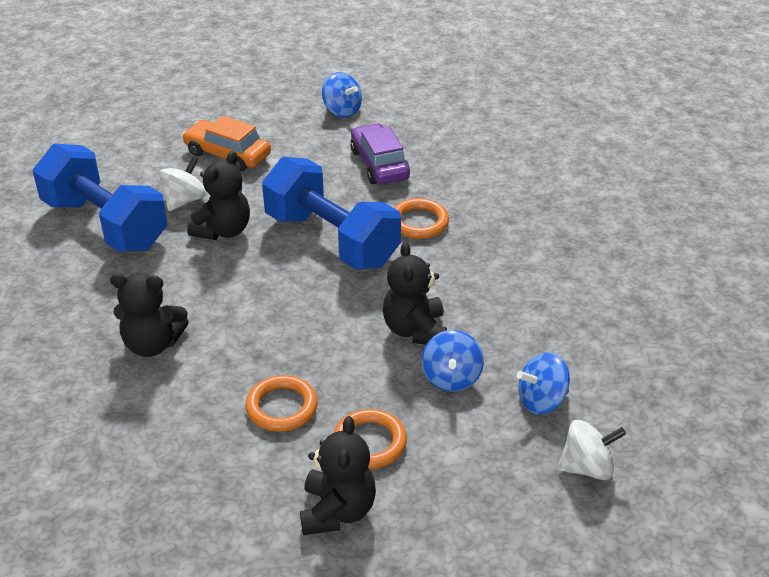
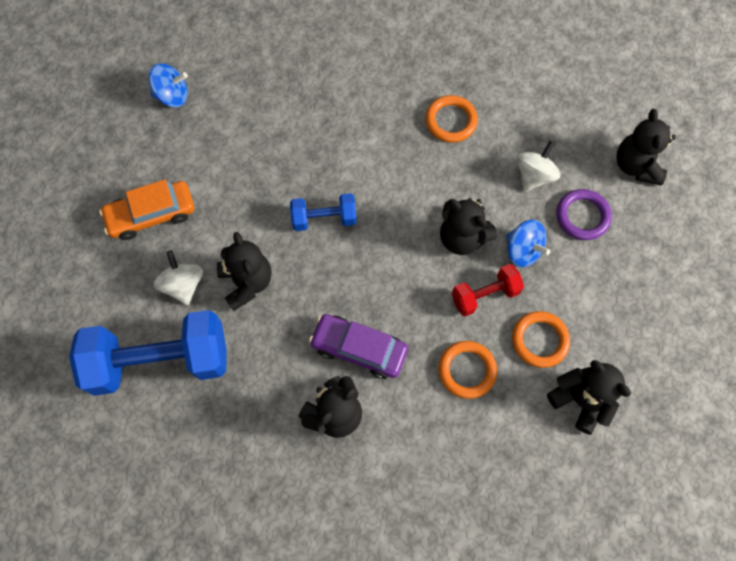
camera: 50 degrees left, 30 degrees up
(331, 239) = (324, 218): blue dumbbell -> blue dumbbell, size x0.50
(373, 377) = (484, 295): none -> red dumbbell
(379, 164) = (266, 123): purple car -> purple car (359, 348)
(419, 222) = (356, 150): orange ring -> orange ring (450, 121)
(541, 400) = (582, 216): blue spinning top -> purple ring
(587, 467) = (651, 237): white spinning top -> white spinning top (534, 175)
(651, 410) = (636, 165): none -> black teddy bear

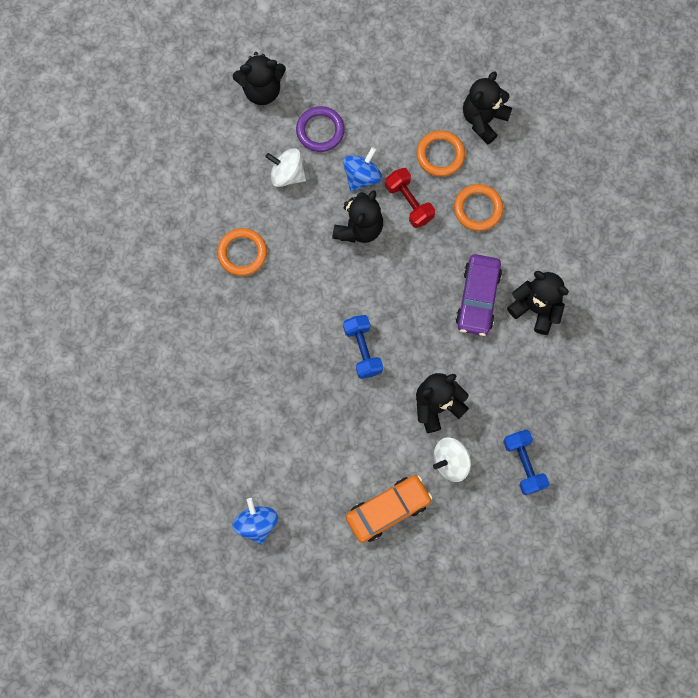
camera: 100 degrees left, 5 degrees up
(151, 214) = (388, 510): orange car -> orange car turned 90 degrees counterclockwise
(160, 361) = (524, 464): blue dumbbell -> blue dumbbell, size x0.50

